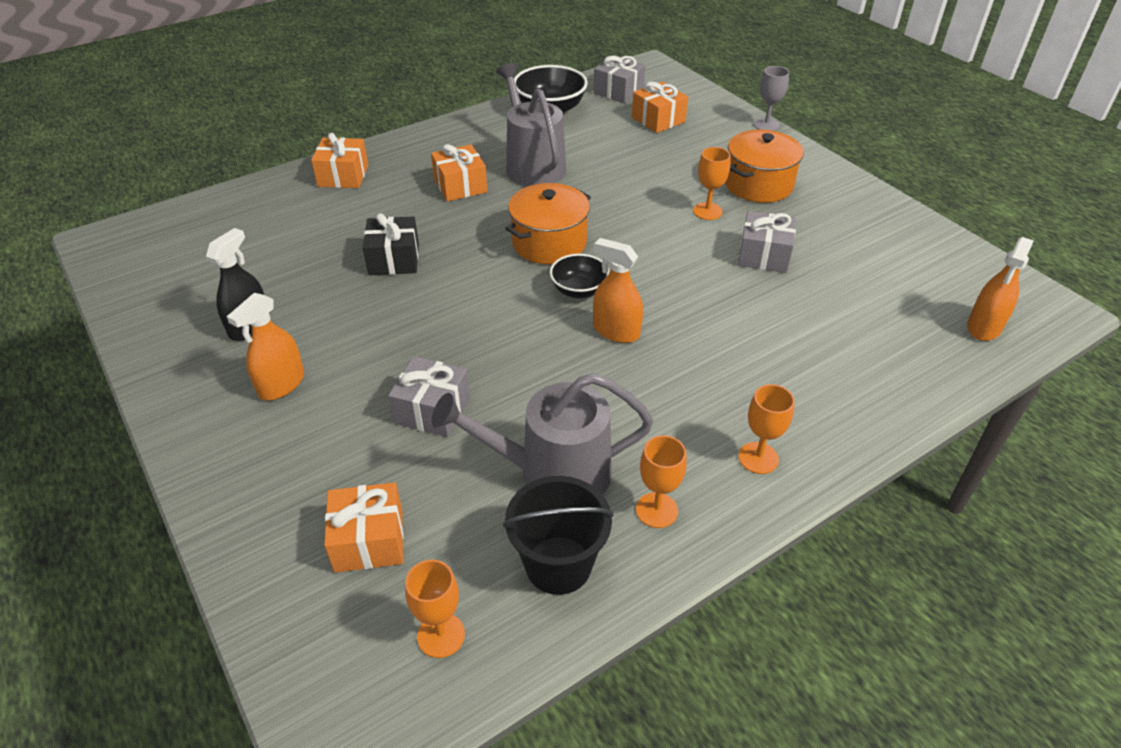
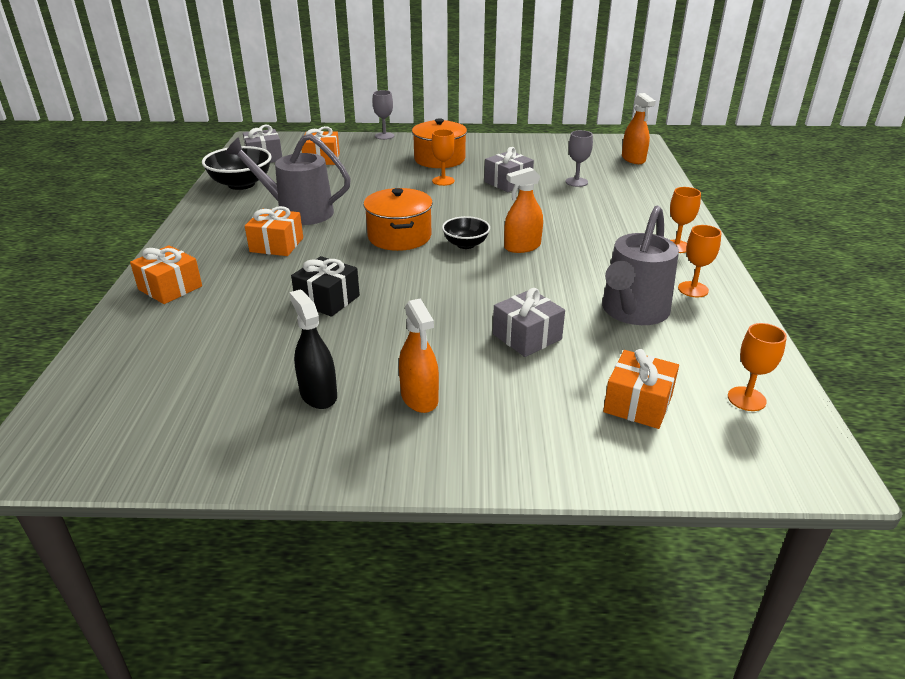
camera: 55 degrees left, 10 degrees down
(558, 565) = (714, 336): black bucket -> none
(837, 305) = (576, 182): none -> grey goblet

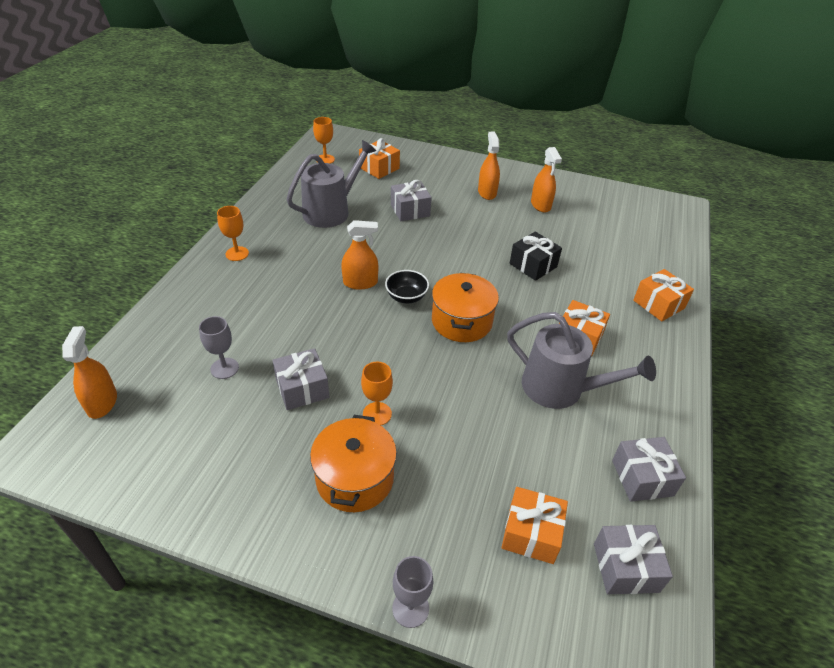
camera: 165 degrees left, 10 degrees up
(241, 184) = (642, 478): black bowl -> grey gift
(318, 394) = (540, 205): black spray bottle -> orange spray bottle
(693, 289) = (274, 217): orange goblet -> none

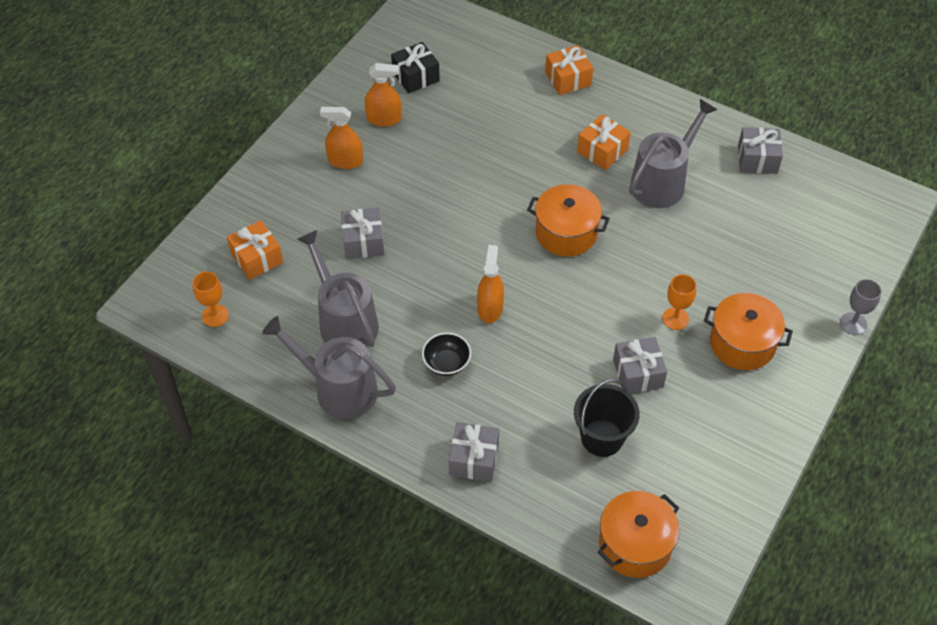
camera: 75 degrees left, 10 degrees up
(102, 403) = (635, 545): orange spray bottle -> orange pot
(224, 368) = (602, 438): grey goblet -> black bucket
(237, 254) = (411, 425): orange goblet -> none
(268, 216) = (339, 389): none -> grey watering can
(406, 297) = (521, 271): black bowl -> black bowl (446, 363)
(531, 533) = (799, 240): orange gift -> none
(533, 265) = (491, 155): black gift -> black gift (415, 76)
(625, 567) = (829, 194): grey gift -> grey gift (474, 459)

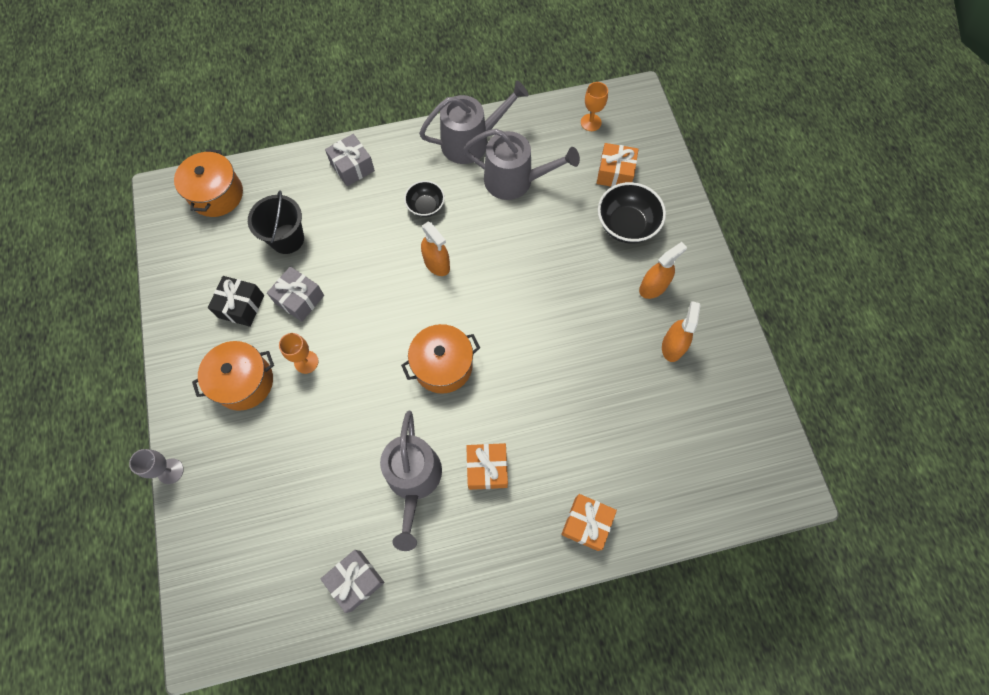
camera: 135 degrees right, 15 degrees up
(304, 214) = (626, 225): none -> black bowl
(363, 242) = (567, 239): grey gift -> none
(384, 119) = (672, 346): orange spray bottle -> orange spray bottle turned 150 degrees clockwise
(415, 76) = (700, 408): black gift -> black gift (241, 306)

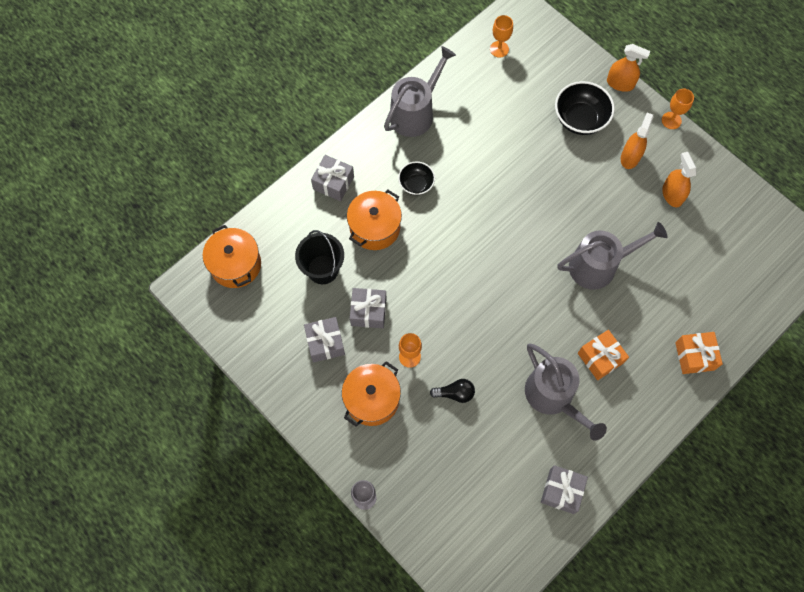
camera: 30 degrees left, 0 degrees up
(241, 306) = (325, 343): black gift -> grey gift
(323, 421) = (455, 393): none -> black light bulb
(437, 263) = (457, 225): orange spray bottle -> orange spray bottle (620, 83)
(443, 365) = (516, 301): orange pot -> orange pot (375, 227)
(514, 180) = (472, 127): grey watering can -> grey watering can (598, 265)
(615, 173) = (544, 82): orange gift -> none
(721, 273) = (671, 120): none -> orange goblet

